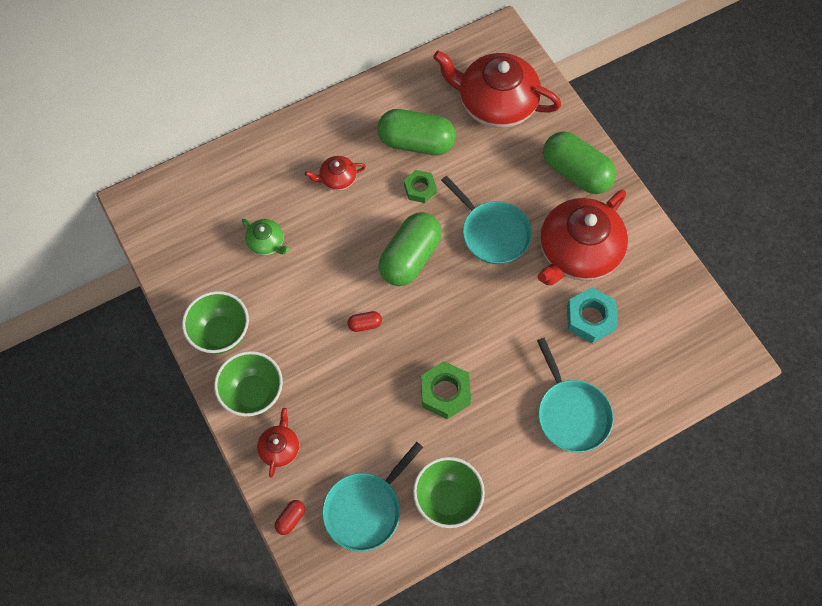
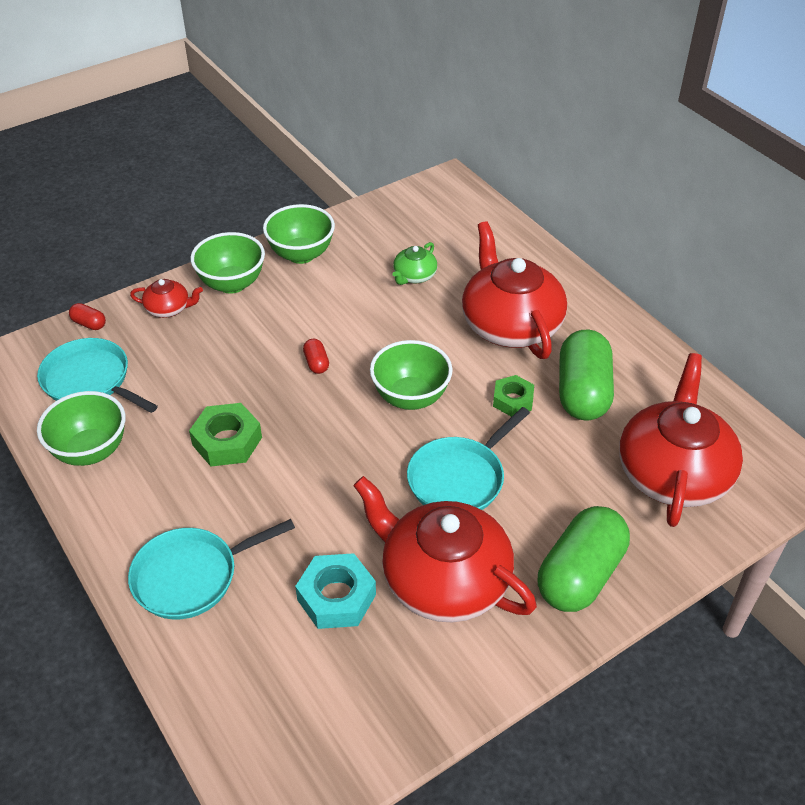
camera: 85 degrees right, 20 degrees down
(337, 179) = (510, 324): red teapot -> red teapot, size x2.23
(410, 258) = (410, 397): green capsule -> green bowl

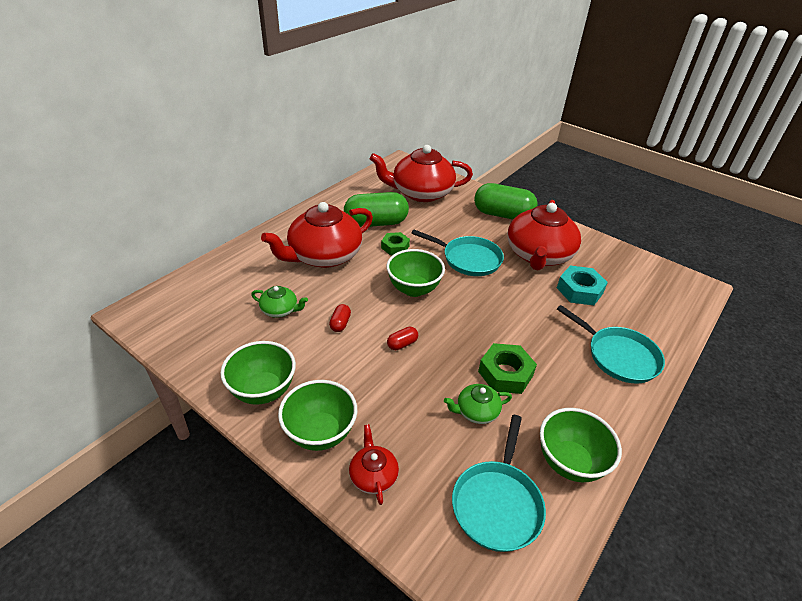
camera: 110 degrees left, 5 degrees down
(89, 324) = (422, 547): red capsule -> red capsule (340, 323)
(192, 398) = (476, 411): none -> green teapot

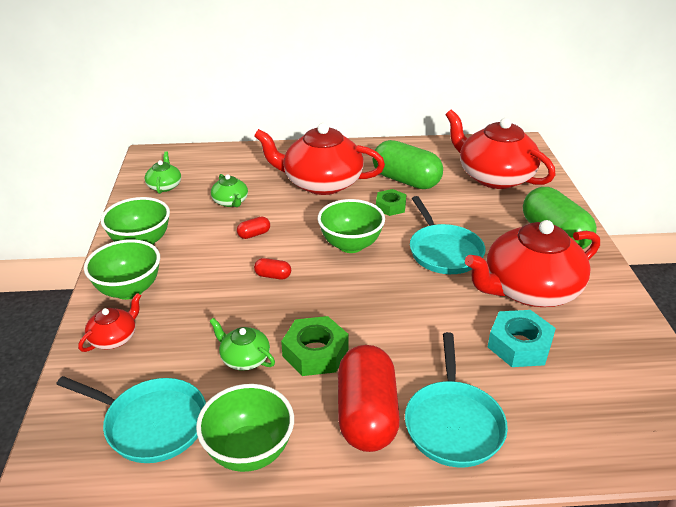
camera: 50 degrees right, 5 degrees down
(198, 331) = (164, 186): none -> green teapot
(497, 503) = (151, 423): turquoise pan -> turquoise pan turned 135 degrees counterclockwise
(582, 386) = (366, 414): none -> red capsule

